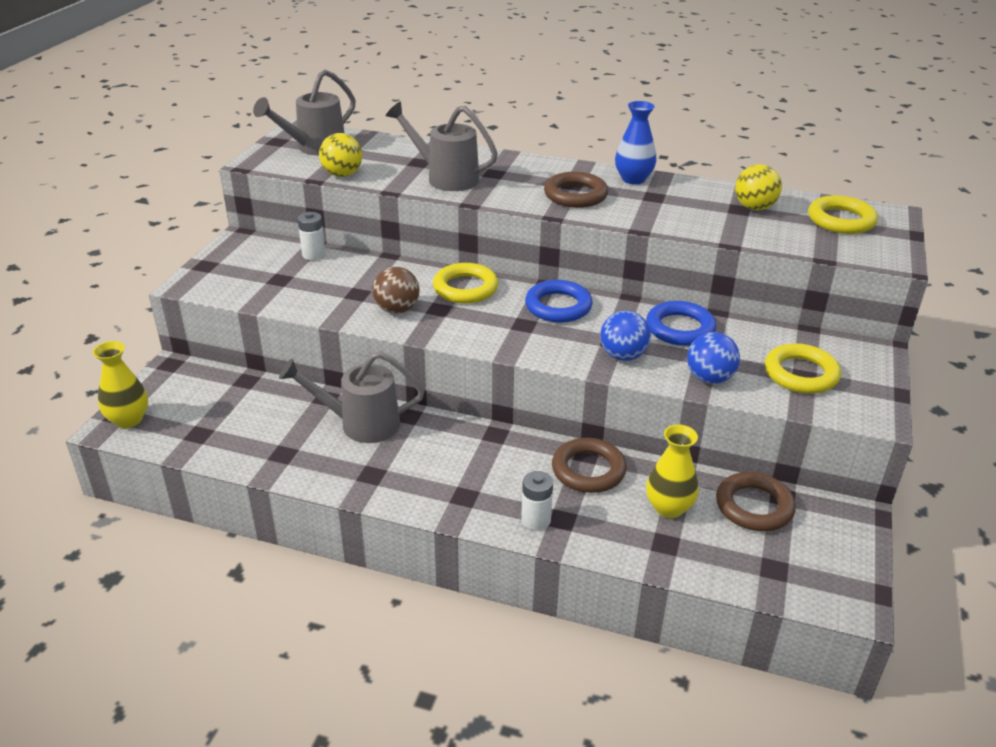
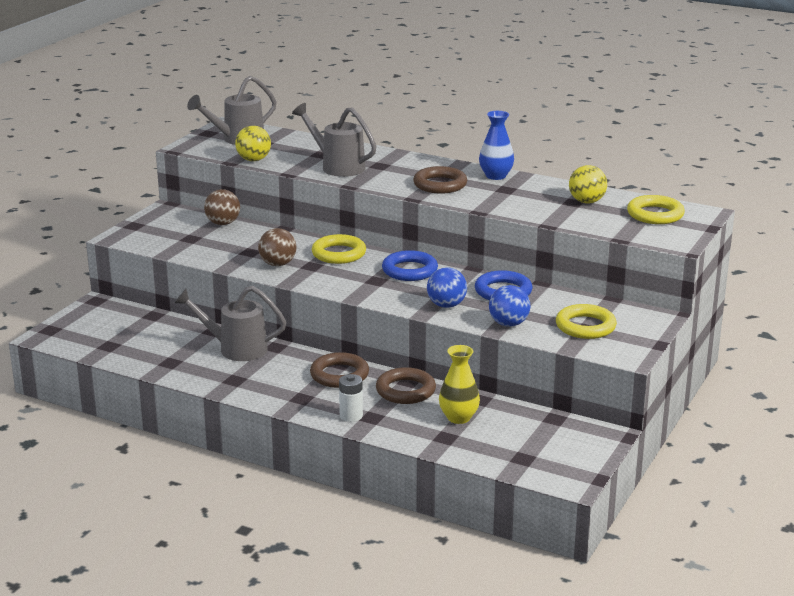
camera: 10 degrees right, 10 degrees down
(128, 420) = (57, 333): yellow vase -> none
(313, 254) = (223, 223): white battery -> brown ball
(754, 506) = (527, 422): brown ring -> brown ring (339, 375)

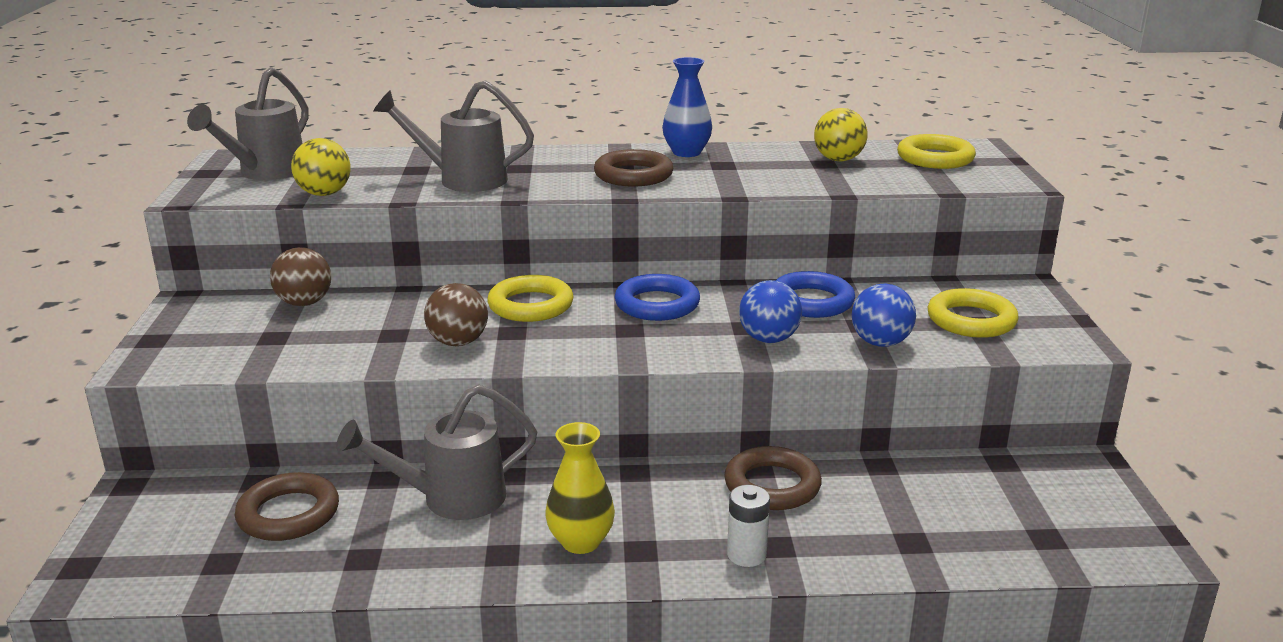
camera: 30 degrees left, 0 degrees up
(339, 375) = (653, 491): brown ring -> brown ring (288, 514)
(458, 417) = (890, 503): yellow vase -> yellow vase (581, 542)

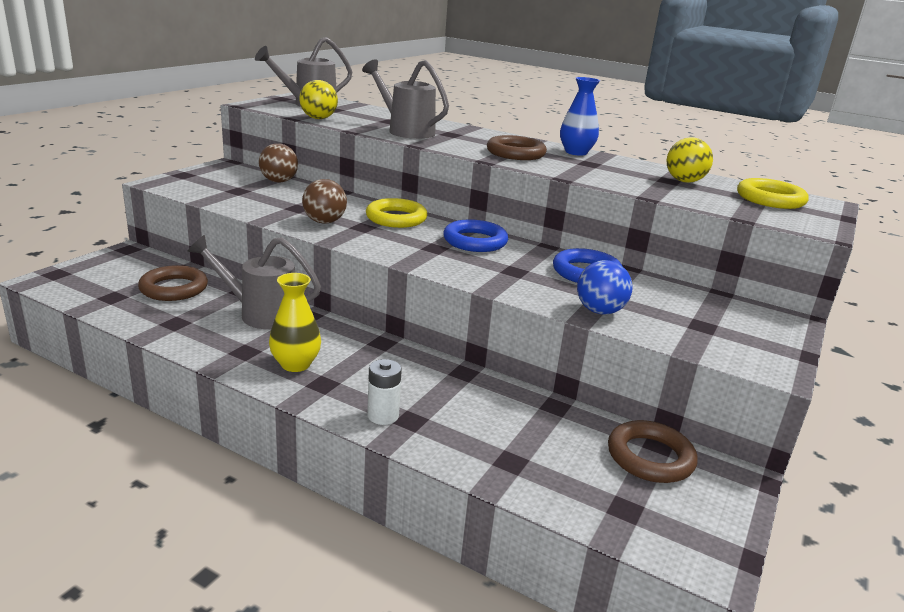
camera: 30 degrees right, 0 degrees up
(768, 339) = (518, 282): blue ball -> none
(772, 485) = (459, 385): brown ring -> brown ring (650, 457)
(971, 320) = (700, 323): yellow ring -> none

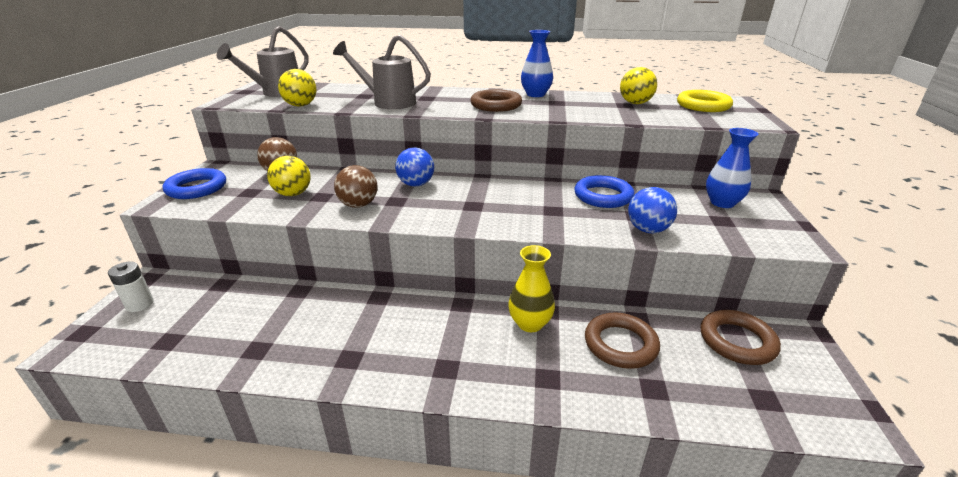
camera: 20 degrees left, 5 degrees up
(174, 288) = (228, 309): brown ring -> brown ring (620, 344)
(261, 314) = (335, 310): grey watering can -> none
(274, 200) = (293, 194): none -> yellow ball
(295, 364) = (406, 355): yellow vase -> yellow vase (530, 323)
(383, 416) = (522, 383): white battery -> white battery (139, 304)
(396, 218) = (416, 184): yellow ring -> blue ball
(475, 241) = (497, 190): blue ring -> blue ring (197, 188)
(726, 312) = (722, 203): none -> blue vase

